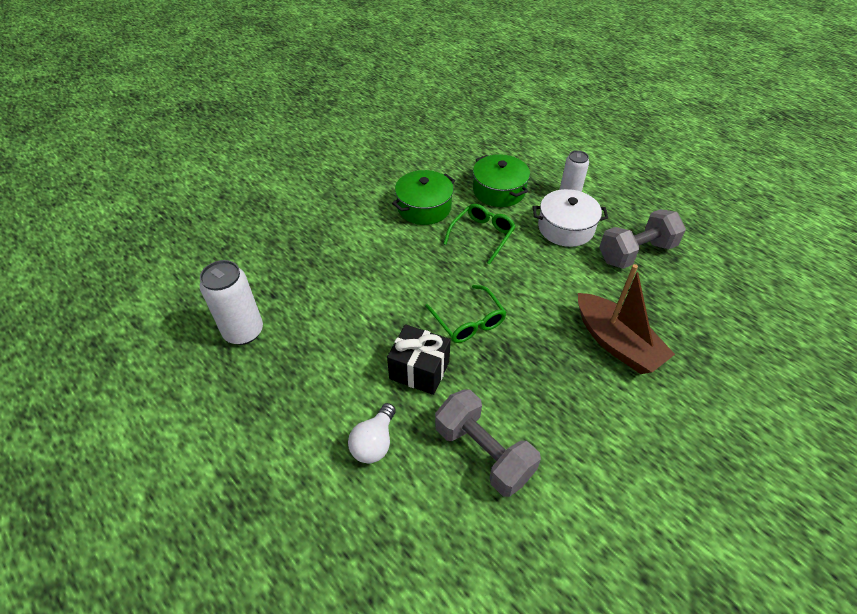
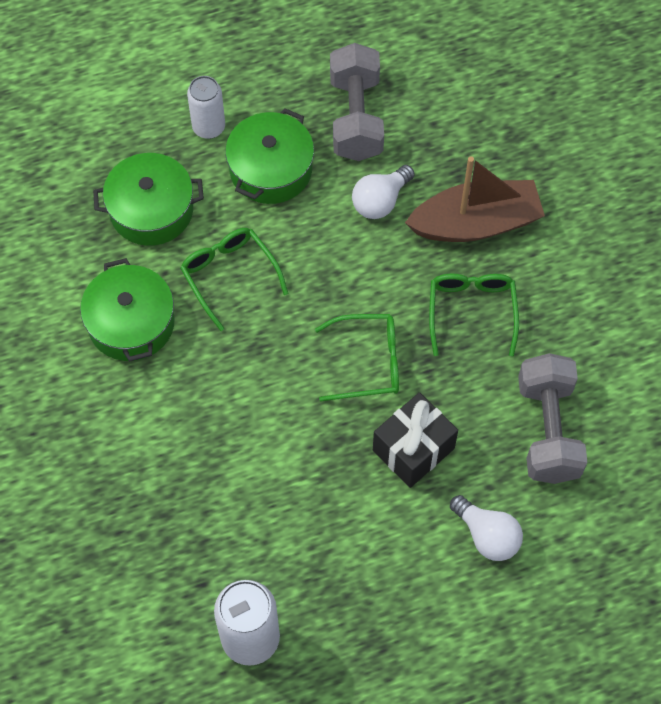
camera: 65 degrees left, 15 degrees up
(483, 452) = (547, 430): grey dumbbell -> grey dumbbell turned 75 degrees counterclockwise
(546, 366) = (472, 312): none -> green glasses
(566, 228) = (271, 169): white pot -> green pot
(588, 285) = (380, 201): none -> white light bulb

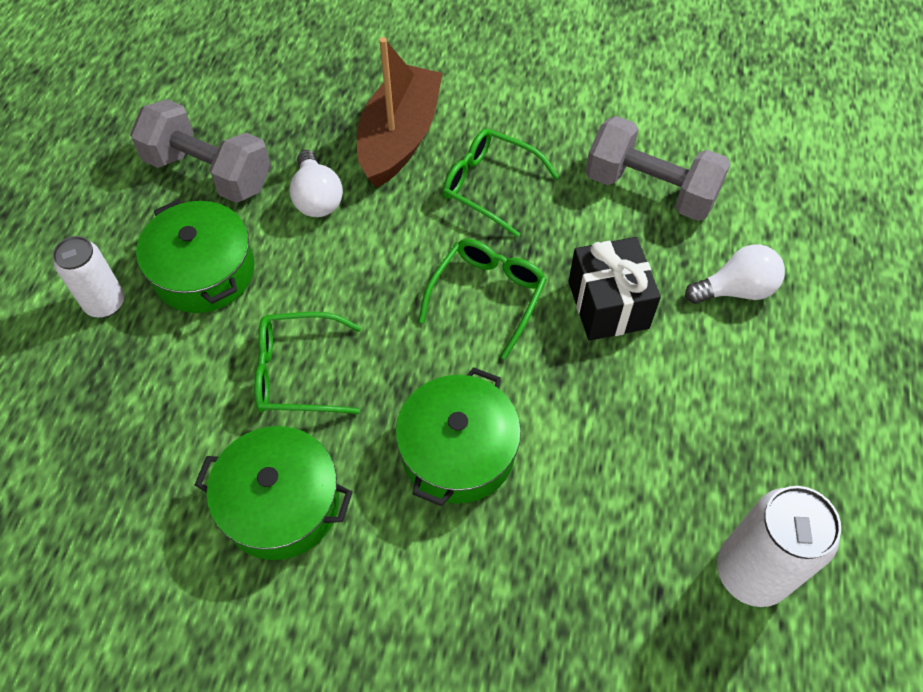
camera: 60 degrees left, 5 degrees down
(151, 210) = (156, 410): green pot -> green pot (458, 451)

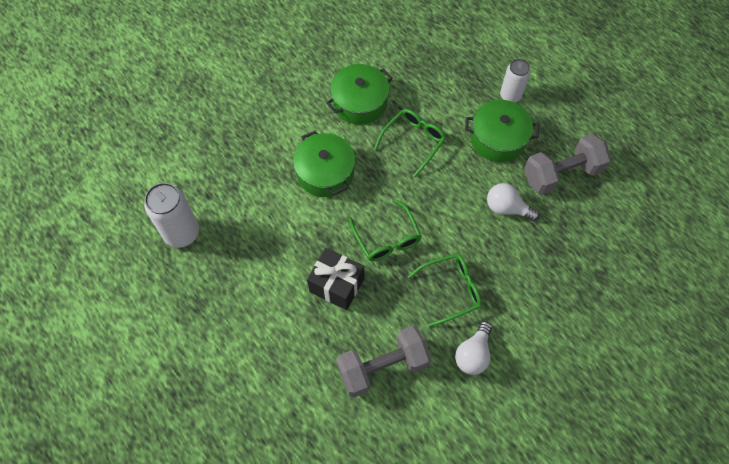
camera: 130 degrees right, 5 degrees up
(399, 138) = (519, 272): brown boat -> none
(736, 290) = (292, 350): white light bulb -> white light bulb (473, 354)

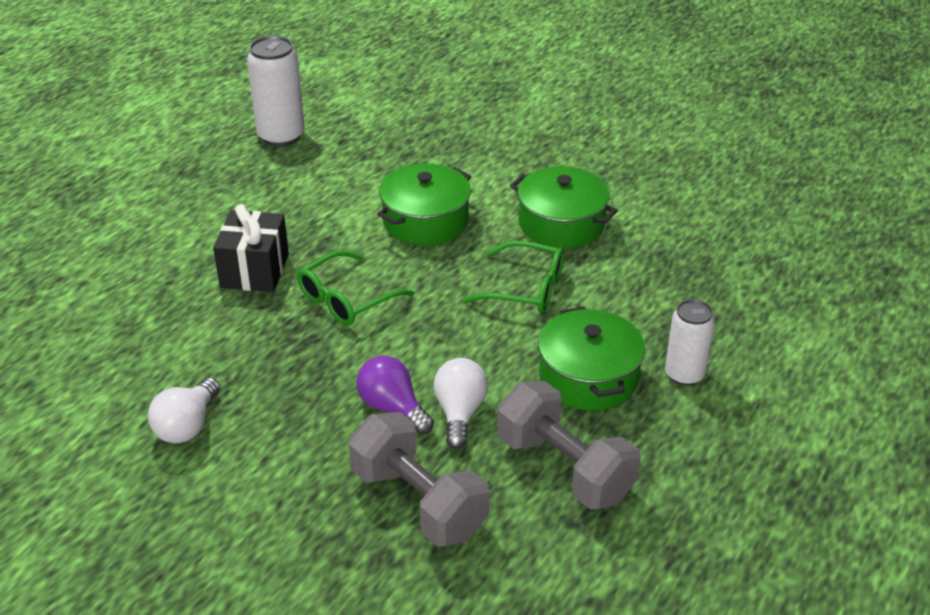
camera: 70 degrees right, 25 degrees down
(383, 366) = (144, 339): grey dumbbell -> grey dumbbell (419, 502)
(450, 290) = (286, 380): green glasses -> none
(473, 354) = (187, 426): white light bulb -> white light bulb turned 75 degrees counterclockwise
(492, 240) = (393, 408): none -> purple light bulb

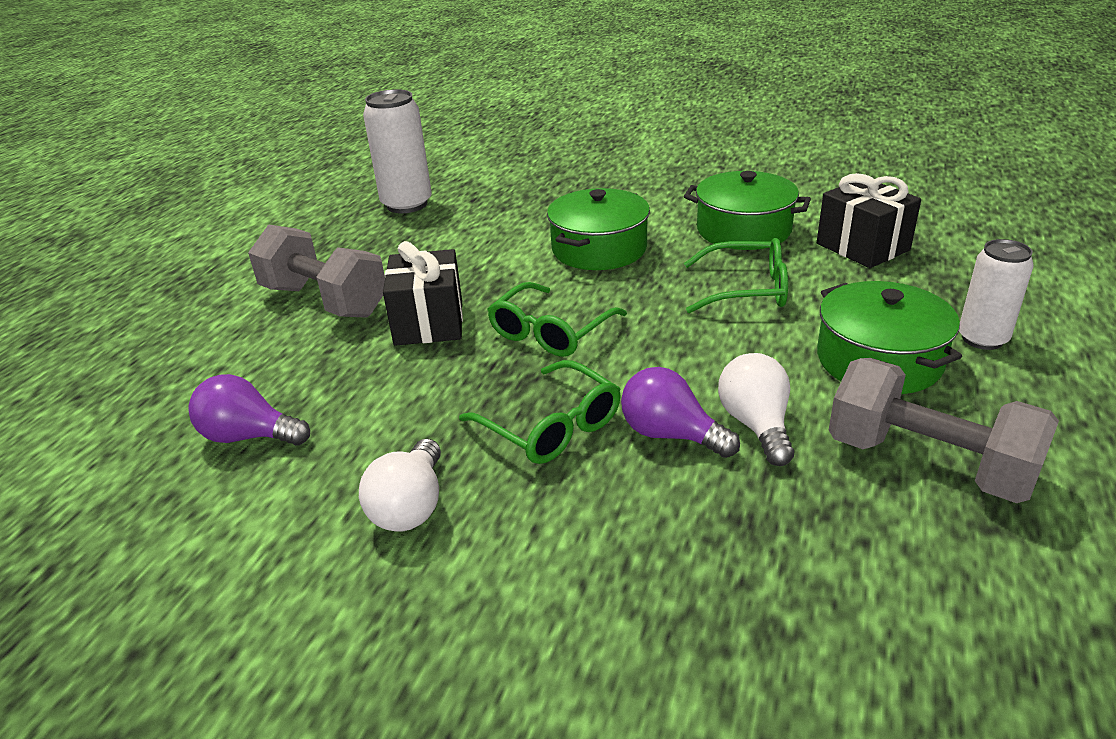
camera: 10 degrees left, 5 degrees down
(91, 347) = (249, 436): none -> purple light bulb
(309, 383) = (550, 426): none -> green glasses
(419, 502) = (773, 542): grey dumbbell -> grey dumbbell (325, 301)
(652, 263) = (862, 247): none -> black gift

